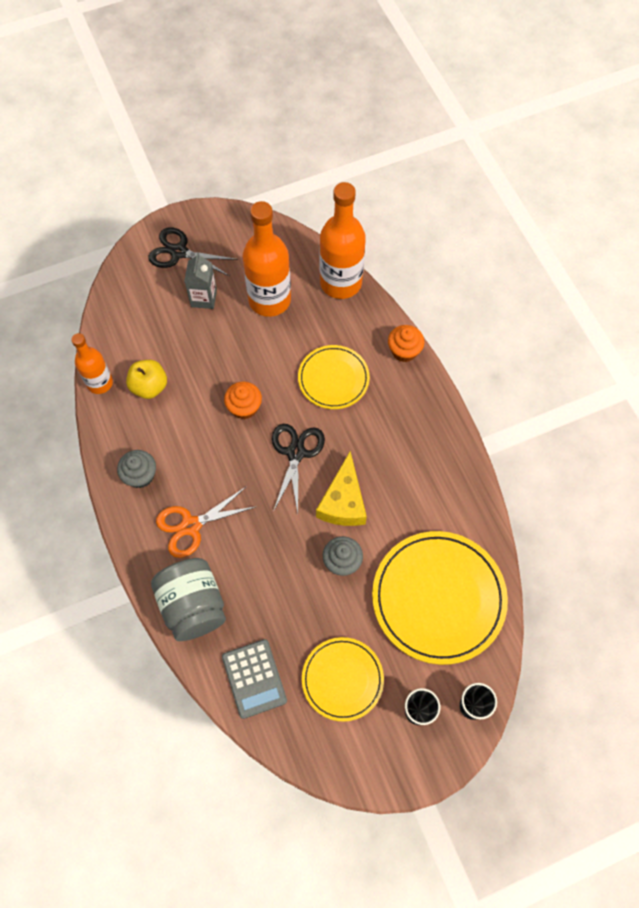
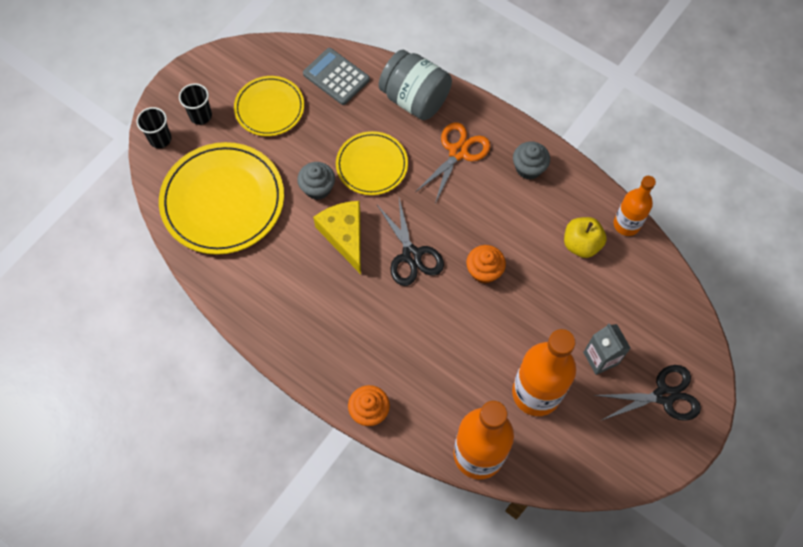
camera: 150 degrees right, 0 degrees up
(333, 379) = (421, 343): yellow plate -> yellow plate (372, 165)

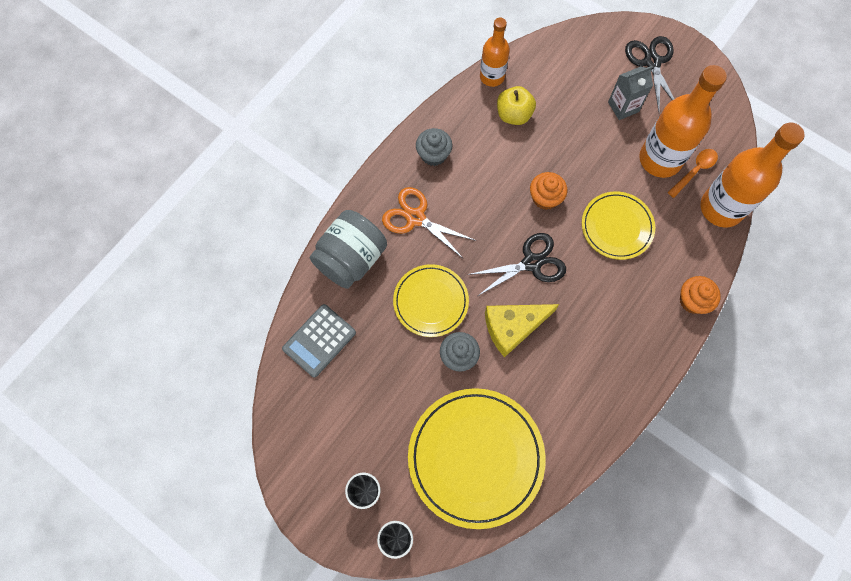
camera: 90 degrees left, 5 degrees up
(269, 108) = (358, 412): yellow plate -> yellow plate (617, 227)
(523, 430) = (694, 171): none -> orange spoon

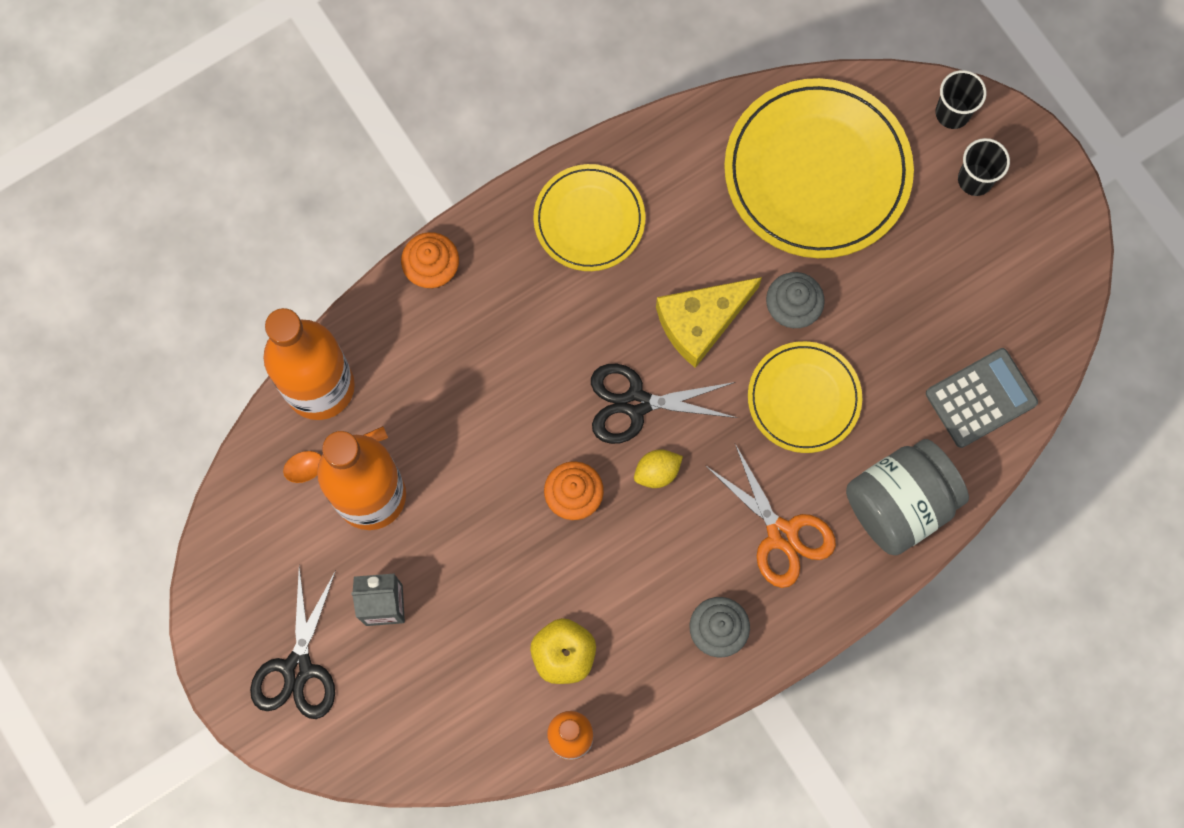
camera: 160 degrees left, 5 degrees up
(502, 227) = (657, 472): none -> yellow lemon
(513, 327) = (701, 321): yellow cheese -> yellow cheese turned 150 degrees clockwise
(617, 227) = (487, 413): yellow plate -> yellow plate (589, 220)

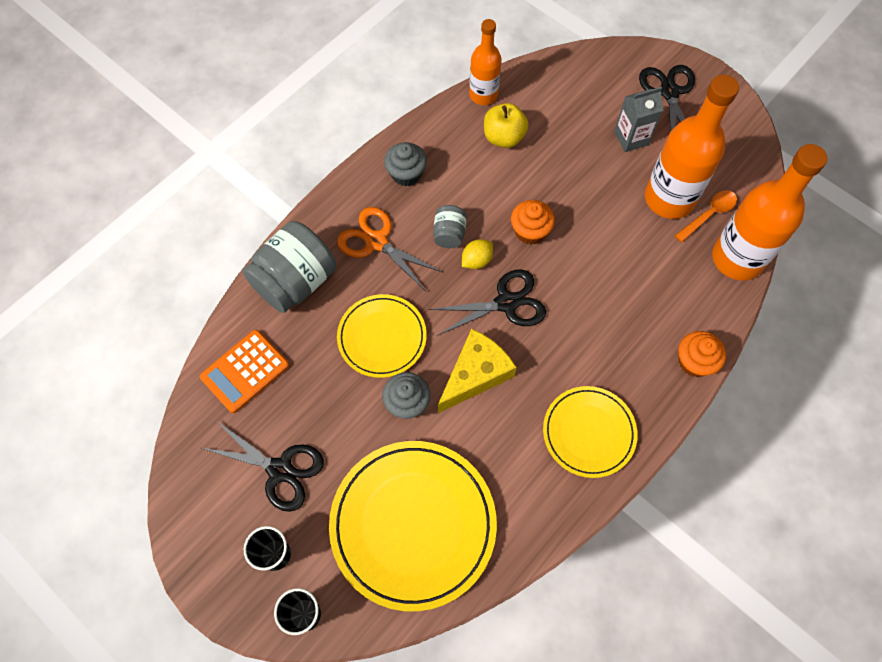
camera: 165 degrees right, 10 degrees down
(682, 520) = (449, 234): none -> grey jar
(956, 268) = (280, 470): none -> black scissors
(981, 398) = (245, 371): grey calculator -> orange calculator

